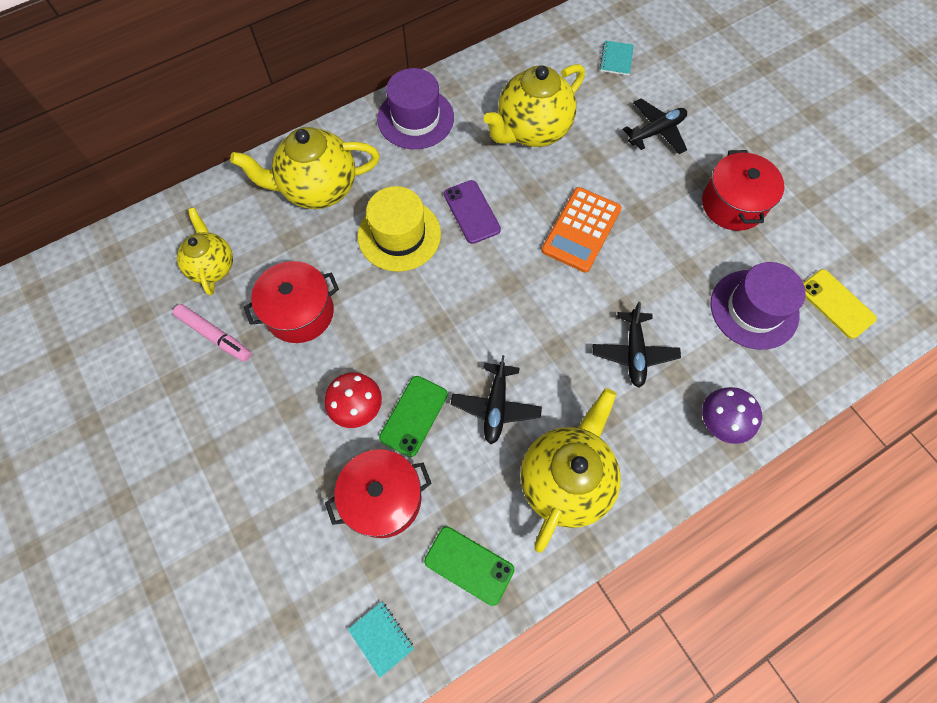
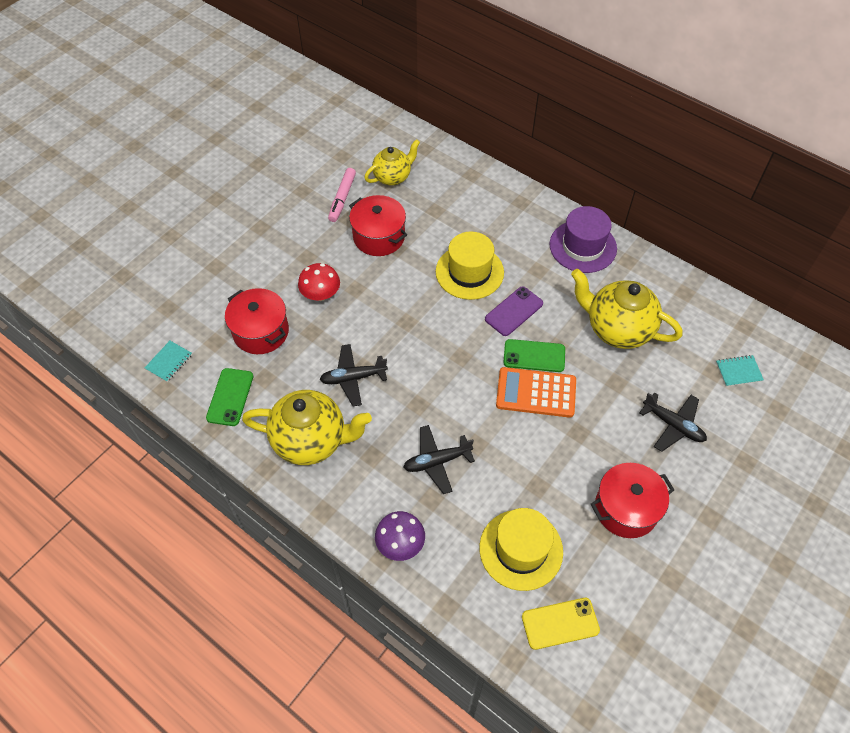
camera: 70 degrees right, 10 degrees down
(318, 189) = (484, 210): yellow teapot -> none
(414, 416) = (327, 329): green phone -> green phone (534, 356)
(754, 309) = (521, 549): purple hat -> yellow hat
(836, 304) = (560, 623): yellow phone -> yellow phone turned 45 degrees clockwise

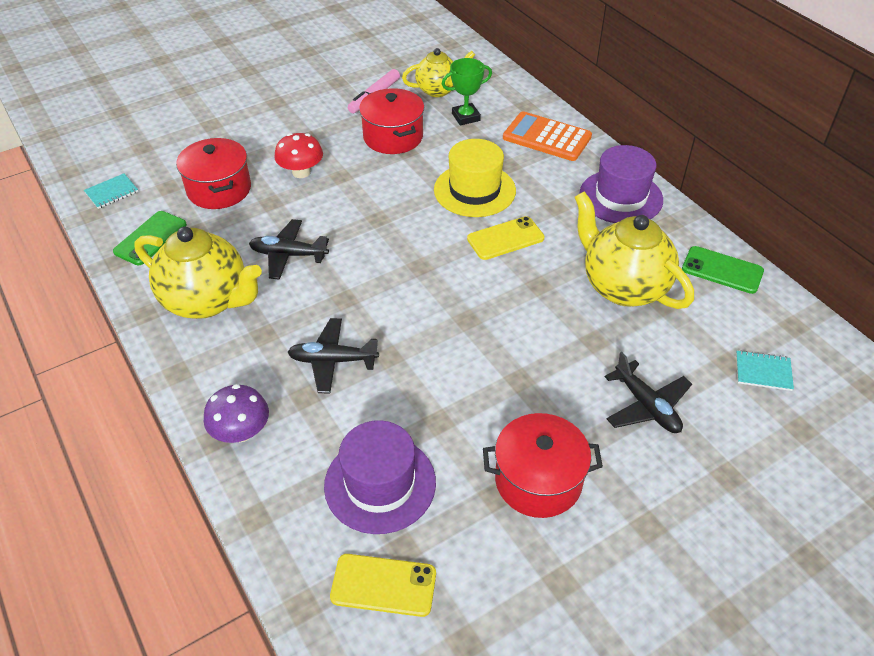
camera: 20 degrees right, 10 degrees down
(428, 200) = (466, 117): none -> green trophy
(514, 311) = (505, 238): purple phone -> yellow phone
(521, 549) = (380, 484): yellow hat -> purple hat
(534, 356) = (506, 287): green phone -> green phone (722, 270)
(536, 393) = (488, 324): orange calculator -> orange calculator (547, 137)

